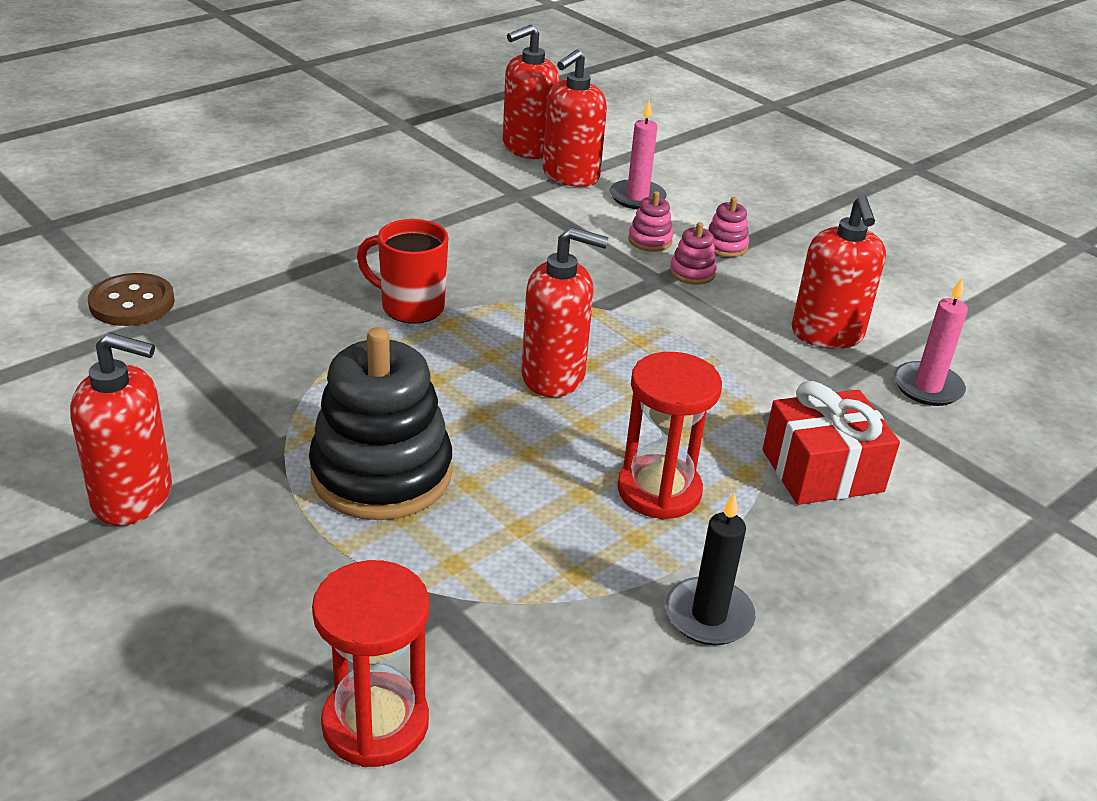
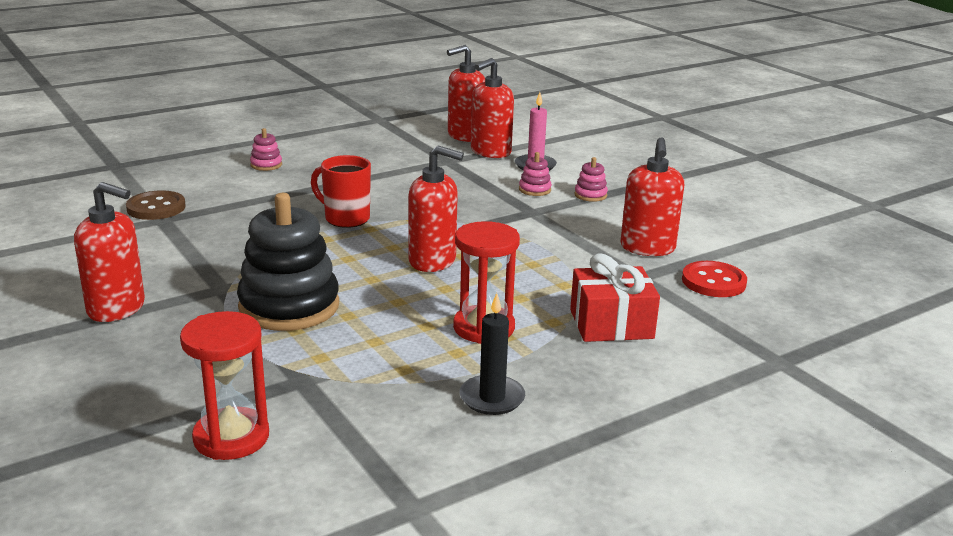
camera: 10 degrees right, 10 degrees down
(692, 272) = (559, 209): pink stacking toy -> pink stacking toy (266, 165)
(927, 387) = (713, 282): pink candle -> red button

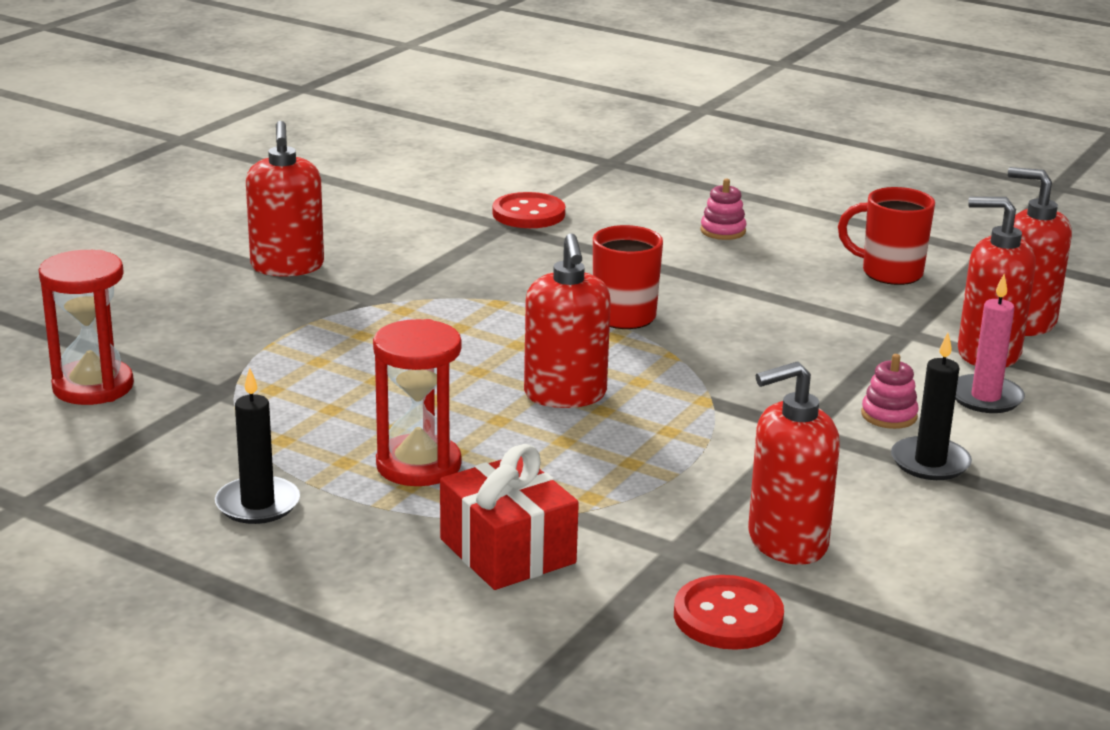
camera: 65 degrees right, 0 degrees up
(156, 208) = (528, 214): brown button -> red button
(289, 306) = (367, 344): black stacking toy -> none
(375, 144) = (889, 273): none -> red mug
(590, 195) = (930, 462): pink stacking toy -> black candle

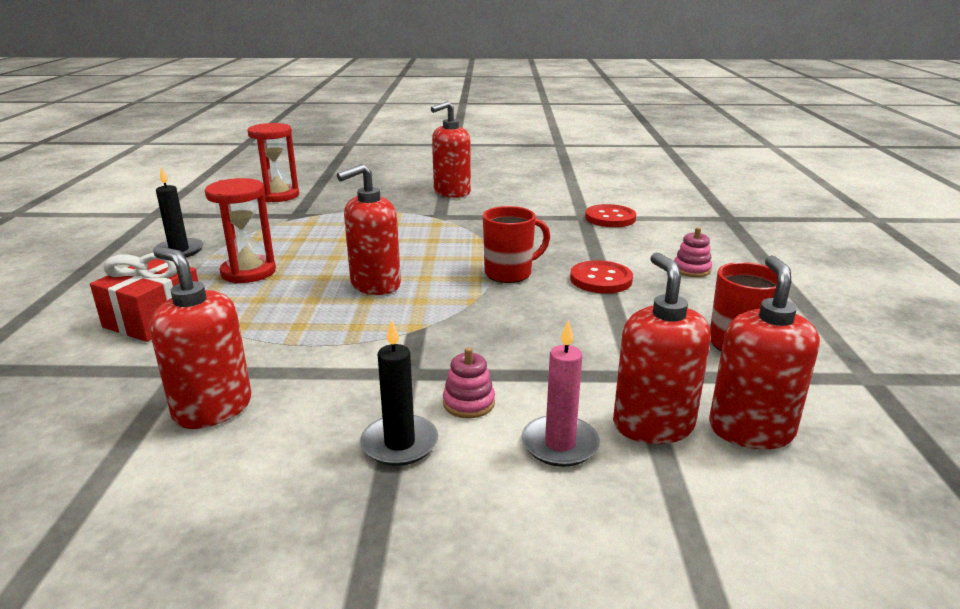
camera: 60 degrees right, 0 degrees up
(728, 617) = (86, 412): red button -> red button (601, 279)

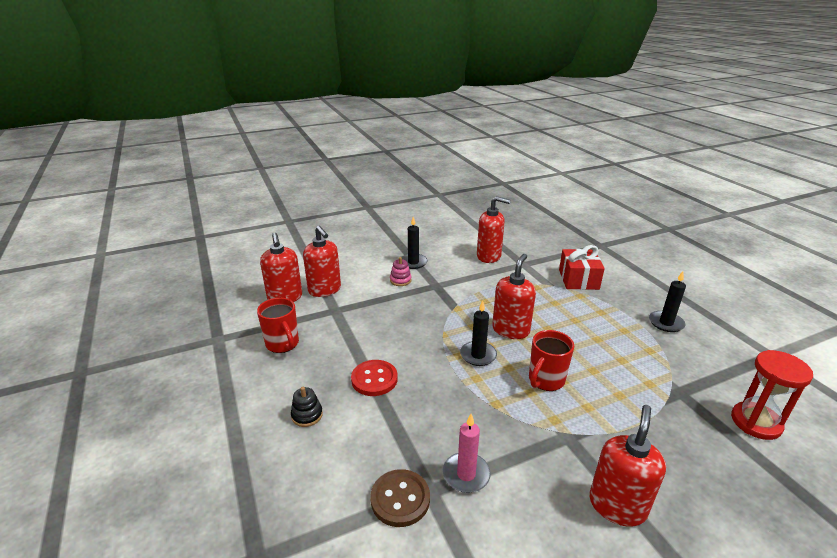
camera: 155 degrees right, 5 degrees up
(248, 272) = (594, 318): red hourglass -> none
(451, 273) = (478, 355): none -> black candle
(510, 273) = (440, 366): red mug -> red mug (545, 380)
(560, 444) = (358, 275): pink candle -> pink candle (466, 474)
(610, 218) = (400, 499): red button -> brown button
(691, 269) = (307, 415): pink stacking toy -> black stacking toy

